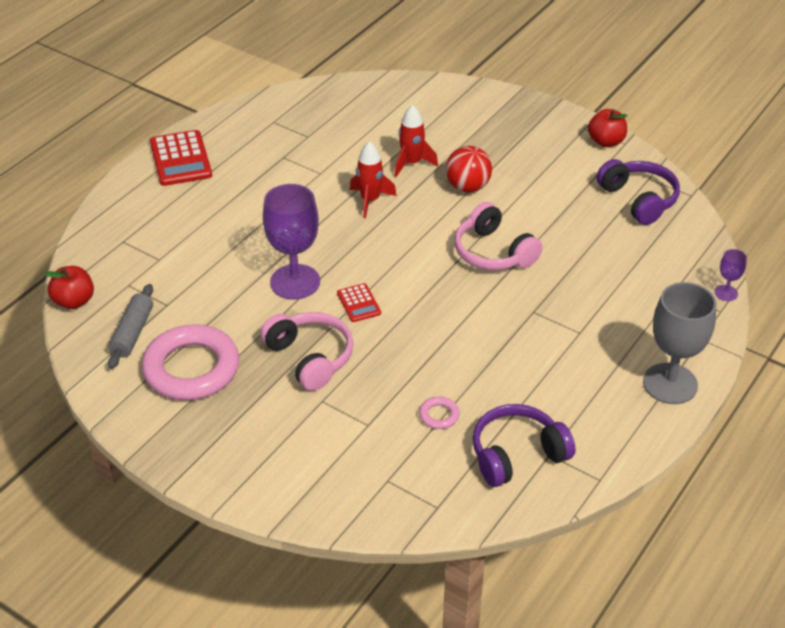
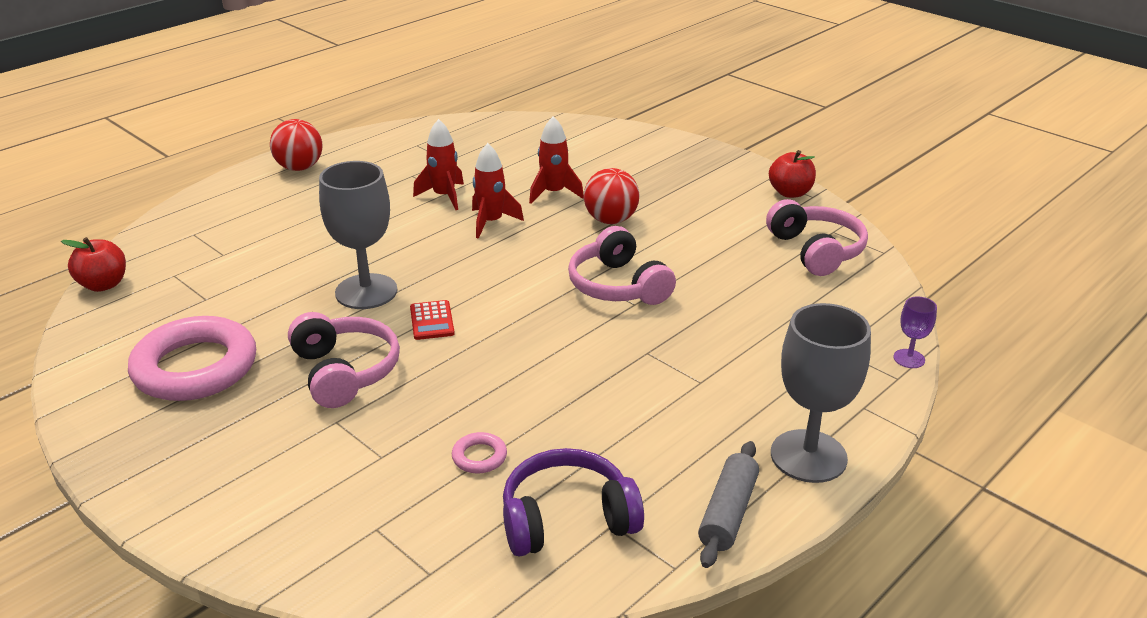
camera: 10 degrees right, 10 degrees down
(132, 333) = (149, 323): grey rolling pin -> grey rolling pin (728, 513)
(180, 159) = (299, 168): red calculator -> red ball
(295, 282) = (366, 292): purple goblet -> grey goblet
(320, 177) = (444, 196): none -> red rocket
(638, 200) = (816, 251): purple headphones -> pink headphones

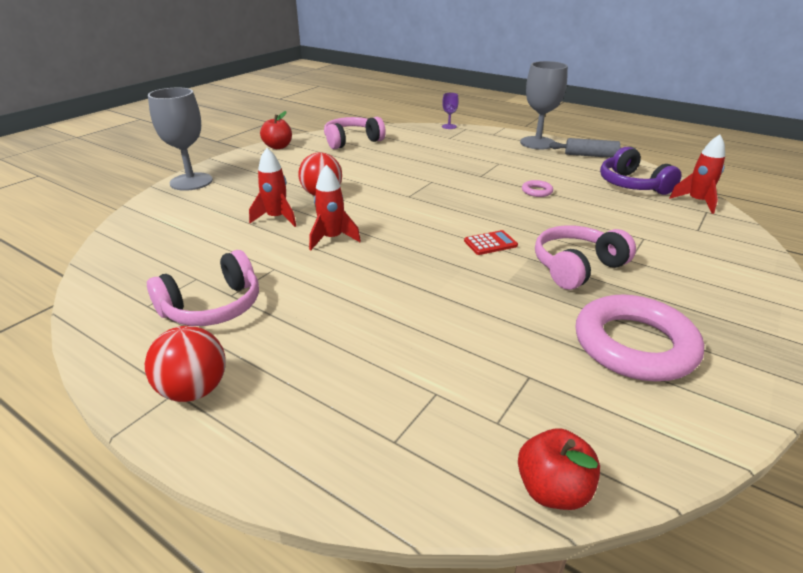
camera: 100 degrees left, 0 degrees up
(366, 292) = (466, 279): grey goblet -> grey goblet (191, 182)
(444, 196) = (282, 268): red rocket -> red rocket (697, 202)
(479, 457) = (612, 209): pink ring -> pink ring (537, 191)
(618, 286) = (412, 187): pink headphones -> pink headphones (213, 307)

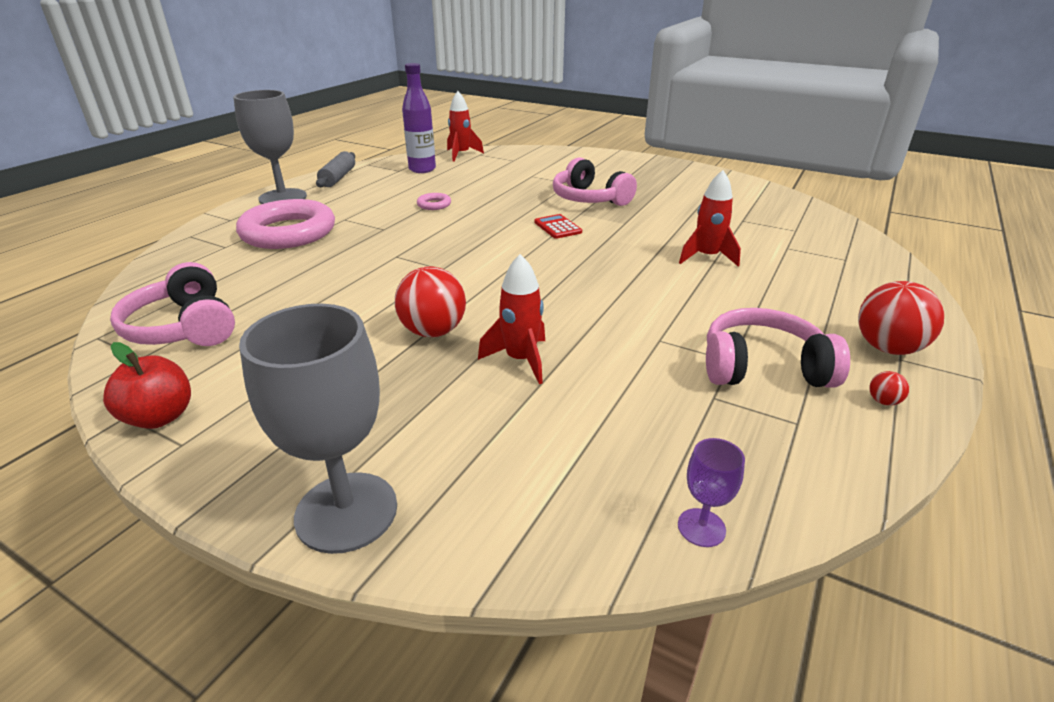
camera: 95 degrees left, 0 degrees up
(134, 355) = (883, 401): none -> red ball
(213, 307) = (763, 367): pink headphones -> pink headphones turned 45 degrees counterclockwise
(332, 239) = (572, 309): red rocket -> red rocket (707, 257)
(449, 126) = (168, 247): purple goblet -> purple goblet (701, 527)
(552, 490) = (832, 219): red apple -> none
(632, 185) = (422, 169): purple headphones -> purple bottle
(634, 345) = (684, 191): pink ring -> pink ring (288, 232)

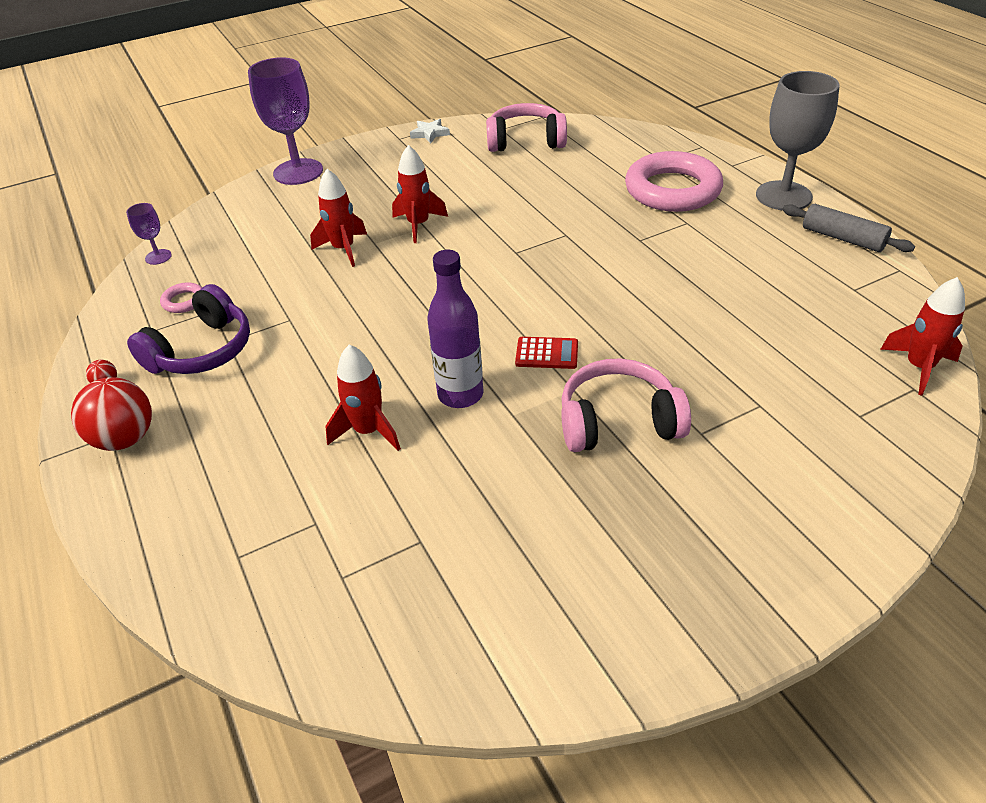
camera: 125 degrees right, 10 degrees up
(160, 417) = (430, 133): red apple -> white star
(346, 511) = (298, 172): grey goblet -> purple goblet
(422, 169) = (849, 309): purple bottle -> purple bottle (460, 395)
(433, 331) = (418, 225): red ball -> red rocket
(434, 204) = (690, 286): pink ring -> pink ring (184, 301)
(763, 367) = (202, 350): pink headphones -> purple headphones

